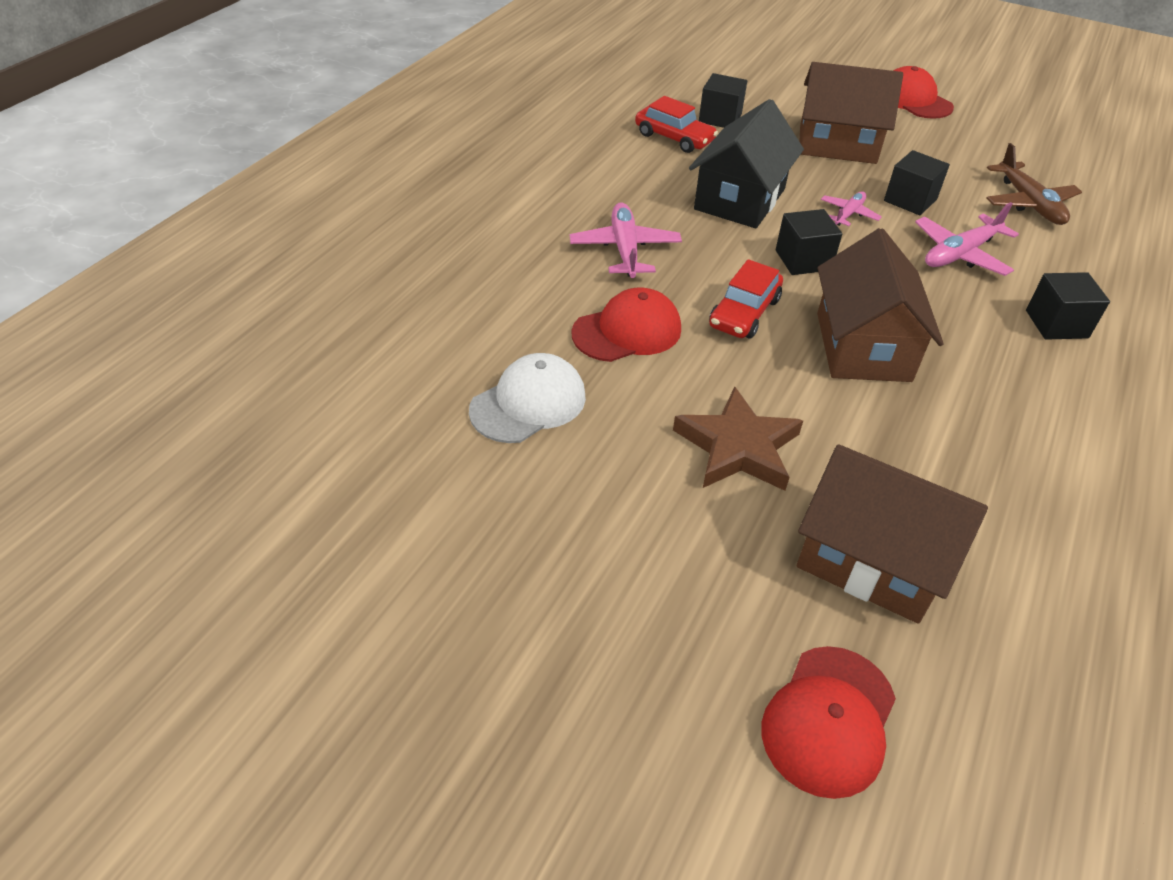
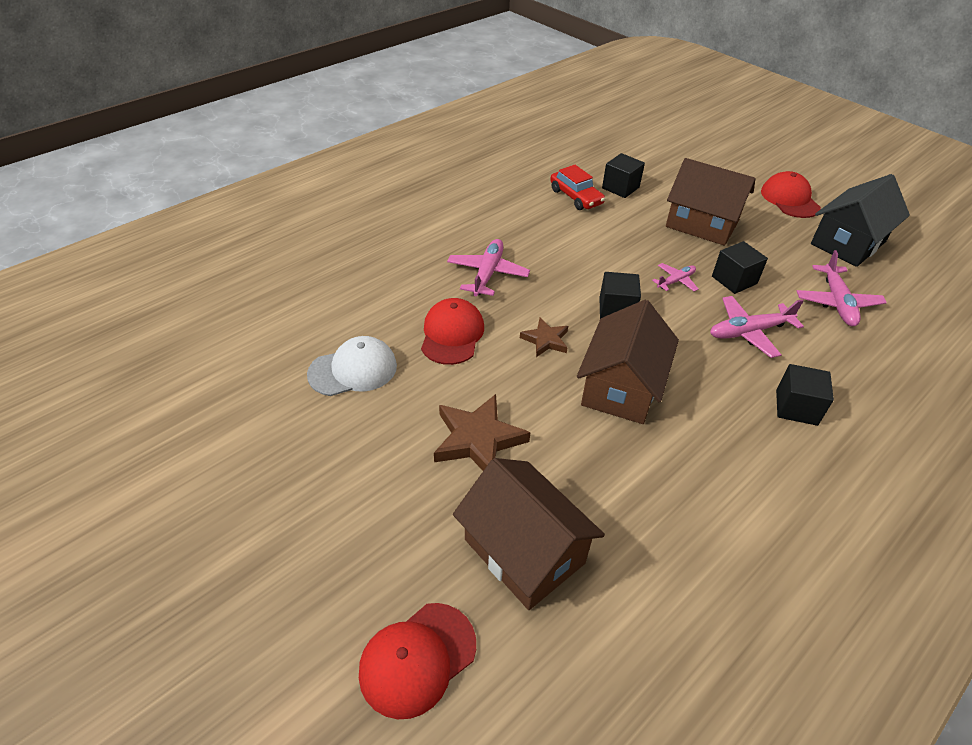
camera: 20 degrees right, 0 degrees up
(627, 331) = (452, 334): red cap -> red cap turned 75 degrees counterclockwise
(740, 199) = (596, 253): black house -> black house (848, 243)
(744, 313) = (545, 340): red car -> brown star
(1029, 203) = (837, 302): brown plane -> pink plane

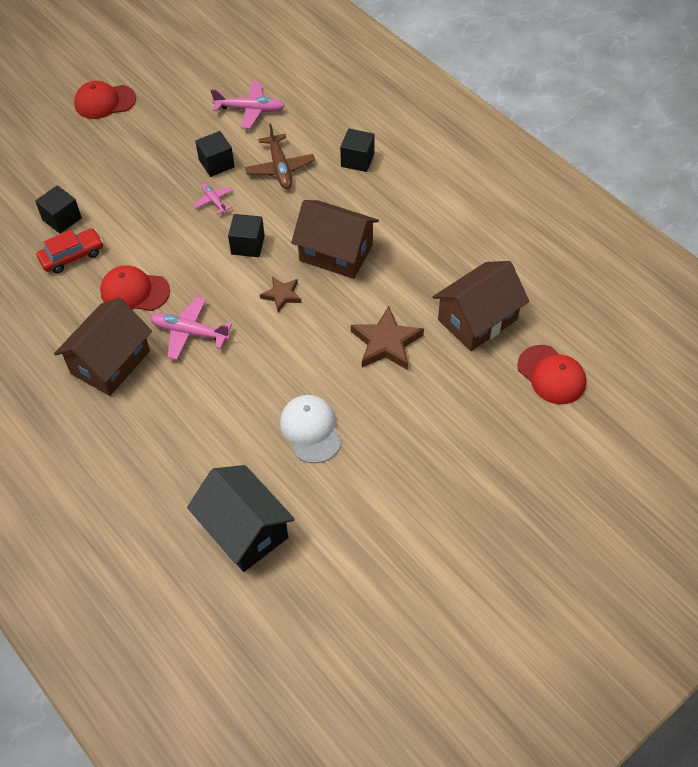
camera: 85 degrees left, 10 degrees up
(452, 334) = (271, 360): red cap -> red cap (134, 291)
(702, 224) = (134, 169): brown house -> brown house (110, 362)
(749, 332) = (280, 168): pink plane -> brown plane
(848, 243) = (175, 82): black house -> black house (244, 530)

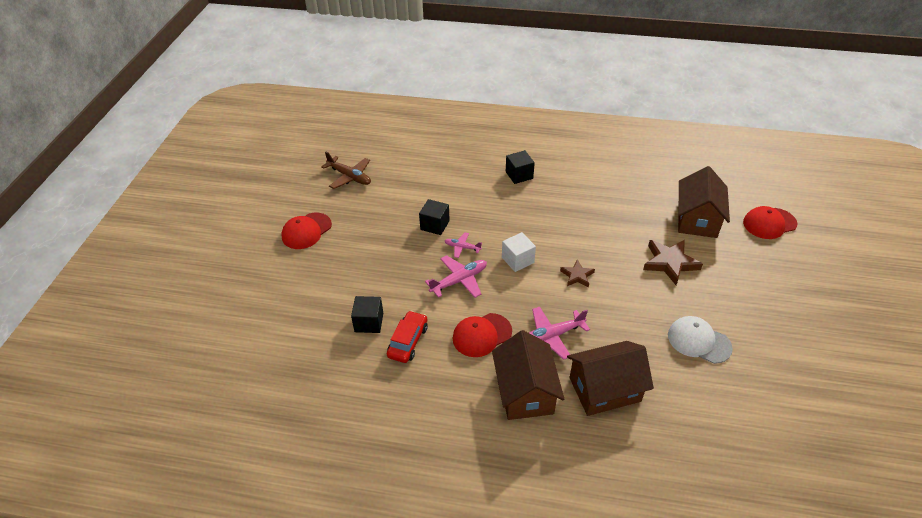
camera: 40 degrees left, 10 degrees down
(244, 530) = (746, 432): black house -> none
(248, 245) = (517, 260): black cube -> white cube
(250, 110) = (416, 183): pink plane -> pink plane (459, 280)
(280, 168) = (479, 205): brown plane -> brown plane (350, 177)
(336, 253) = (575, 232): brown house -> brown house (604, 389)
(551, 375) = (769, 223): red cap -> red cap turned 150 degrees clockwise

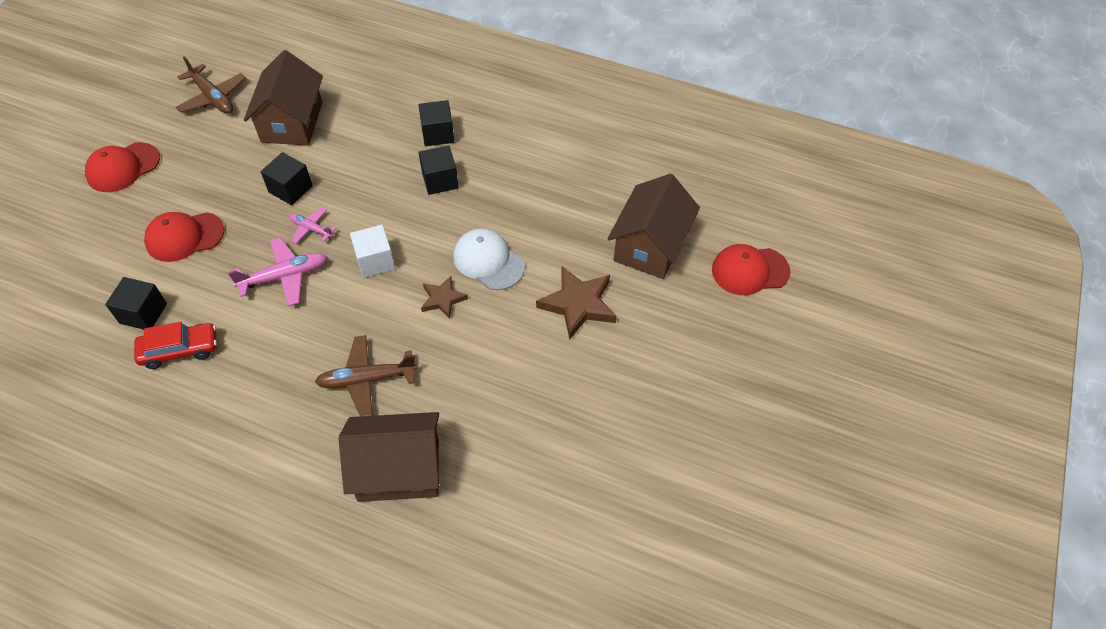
camera: 10 degrees right, 10 degrees up
(408, 341) = (180, 350): red car -> red car turned 45 degrees clockwise
(482, 335) = (277, 360): red cap -> red cap (184, 237)
(525, 392) = (294, 451): brown house -> brown house (292, 122)
(536, 203) = (440, 180): none -> black cube
(551, 336) = (366, 379): pink plane -> brown plane
(698, 341) = (558, 427): white cap -> white cap (488, 261)

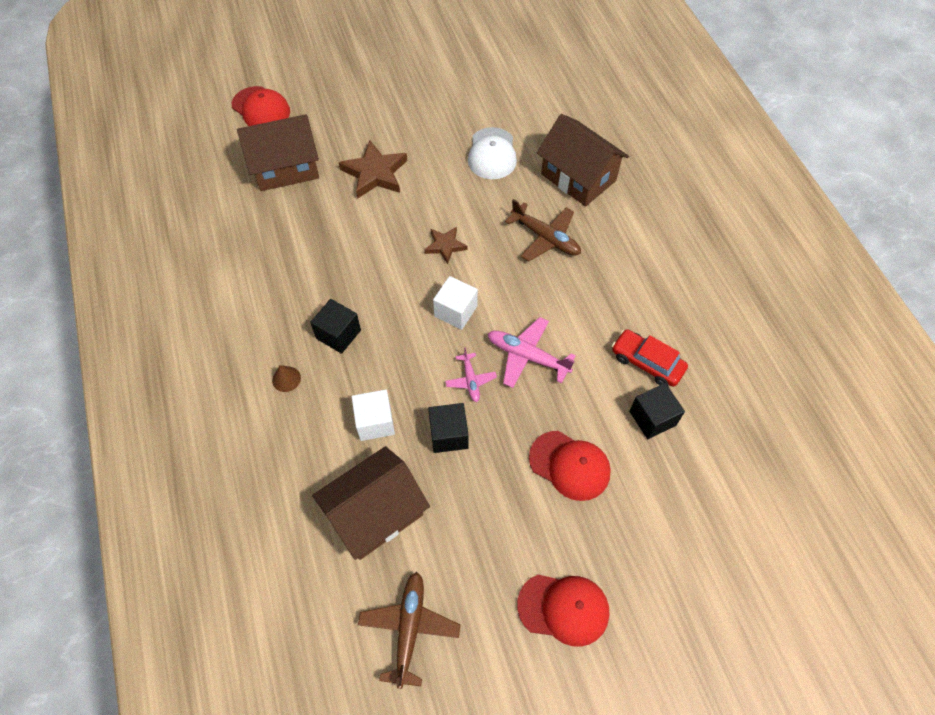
camera: 130 degrees left, 5 degrees up
(349, 158) = (375, 422): none -> white cube
(438, 134) = (286, 379): black cube -> brown cone
(488, 261) = (387, 244): white cap -> white cap (492, 154)

